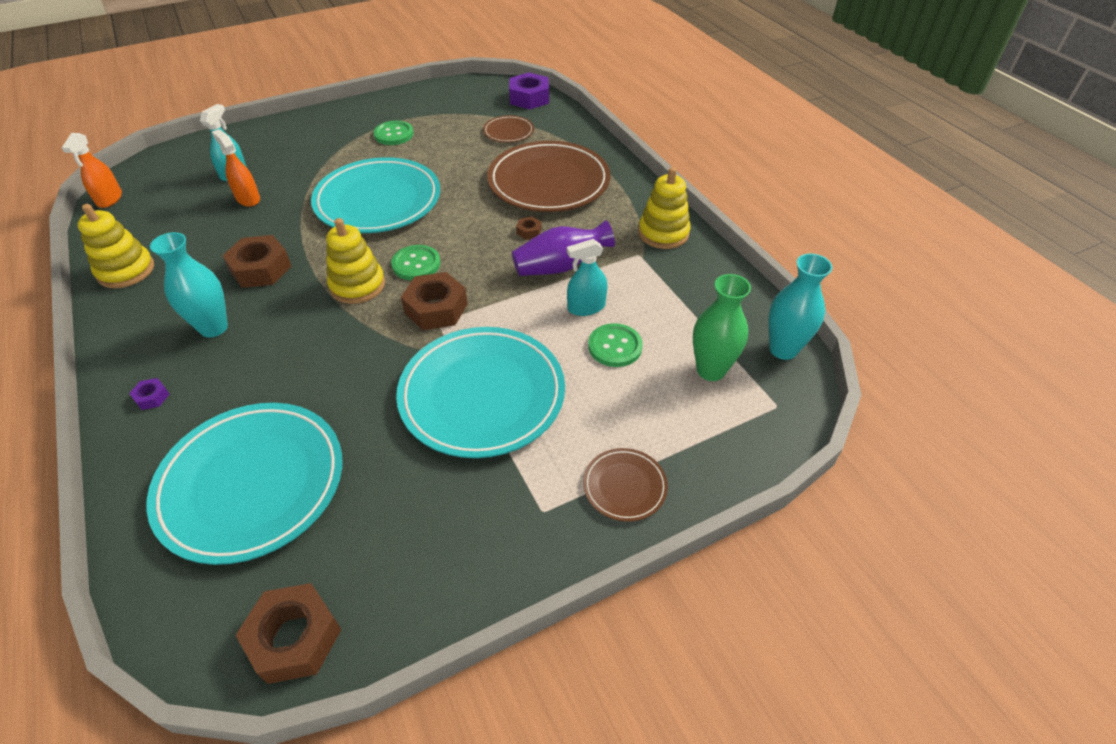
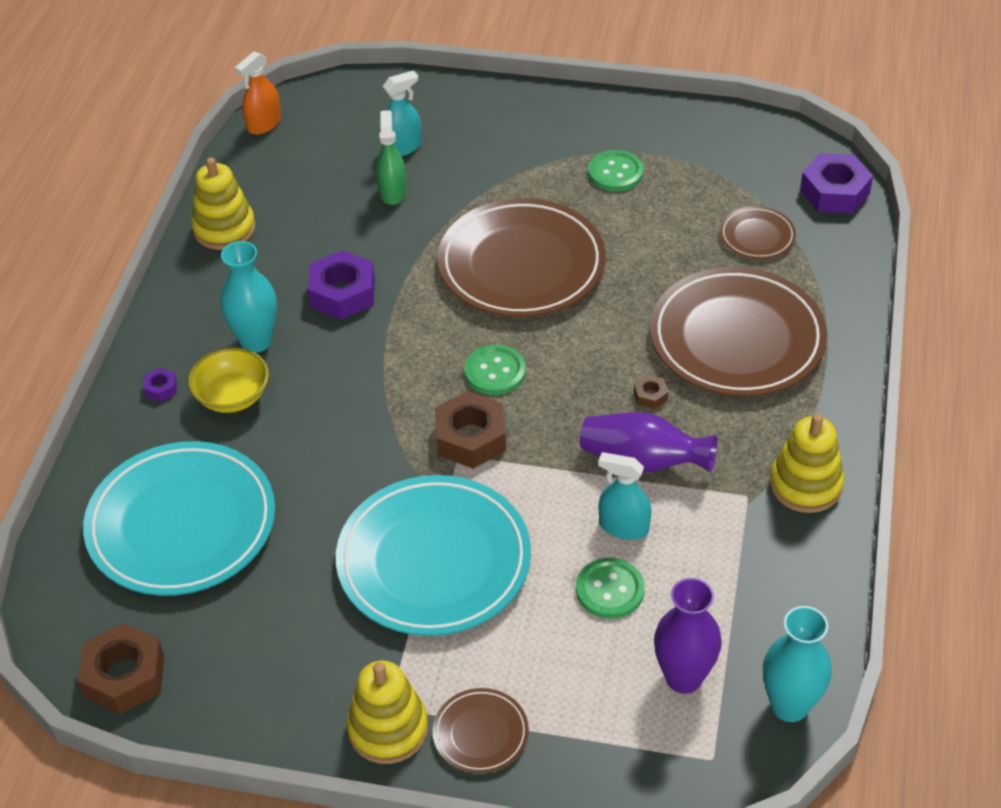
camera: 40 degrees right, 0 degrees up
(223, 372) = (232, 396): none -> yellow bowl
(248, 199) = (392, 192): orange spray bottle -> green spray bottle
(261, 269) = (343, 293): brown nut -> purple nut
(357, 285) = (417, 366): yellow stacking toy -> yellow stacking toy (388, 729)
(378, 201) = (521, 265): turquoise plate -> brown plate
(711, 370) = (683, 678): green vase -> purple vase

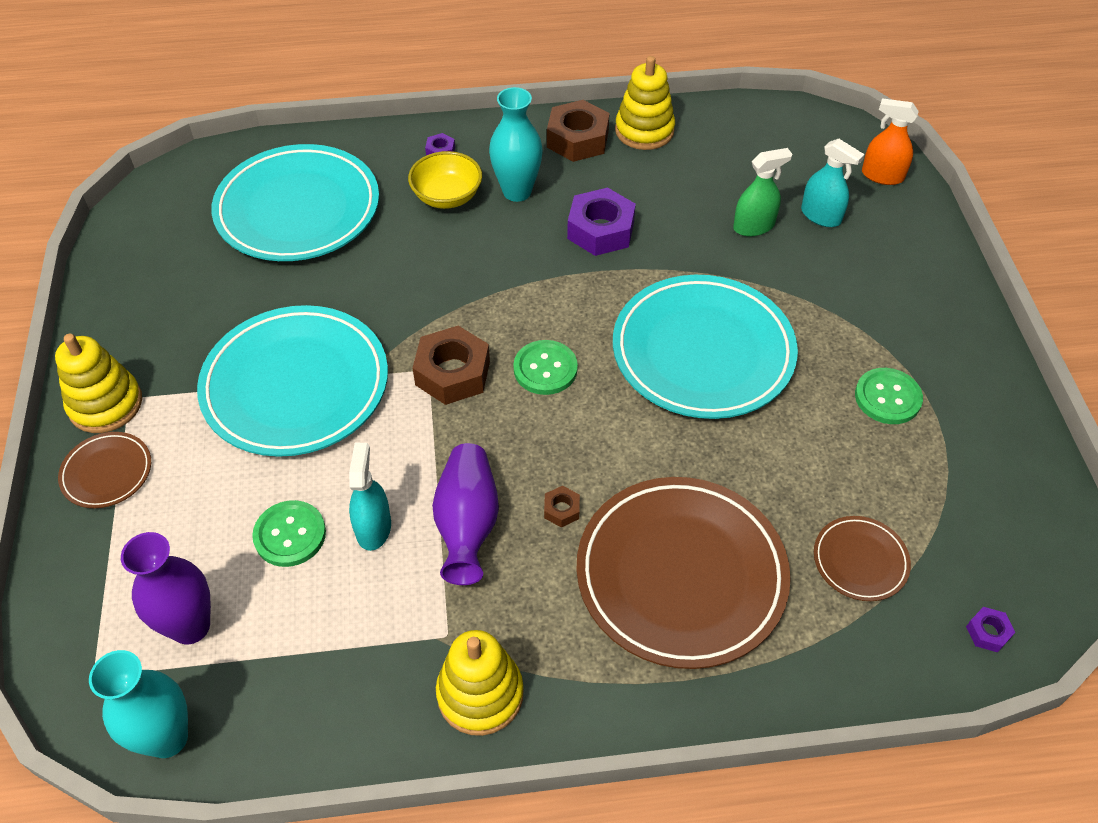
camera: 70 degrees right, 5 degrees up
(124, 676) = (140, 224): brown nut -> brown nut (577, 139)
(264, 124) = (793, 114): orange spray bottle -> orange spray bottle (882, 176)
(521, 265) = (703, 352): brown plate -> turquoise plate
(834, 192) = (987, 632): purple nut -> purple nut, size x0.46

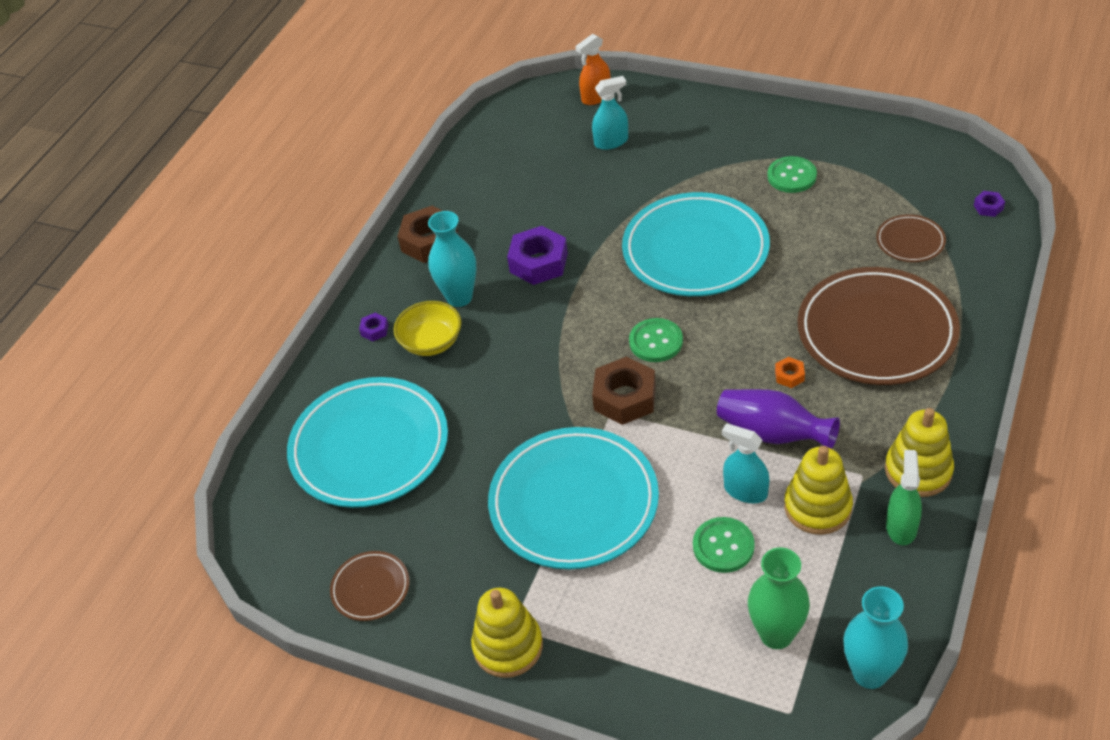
camera: 55 degrees left, 5 degrees down
(107, 472) = (587, 661): brown plate -> brown plate (370, 588)
(190, 626) = (776, 634): purple vase -> green vase
(561, 510) = (789, 375): brown nut -> orange nut
(644, 130) = (451, 200): yellow stacking toy -> yellow stacking toy (817, 507)
(753, 226) = (596, 179): green spray bottle -> green spray bottle (901, 526)

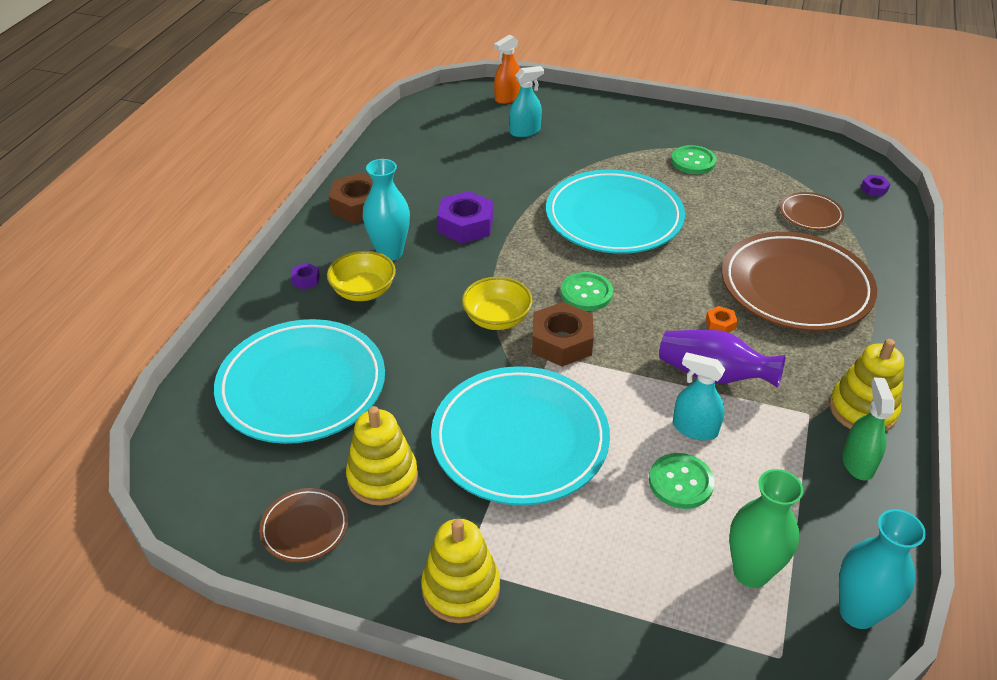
camera: 10 degrees left, 5 degrees down
(562, 372) = (497, 319): none -> yellow bowl
(817, 507) = (770, 444): yellow stacking toy -> yellow stacking toy (382, 477)

